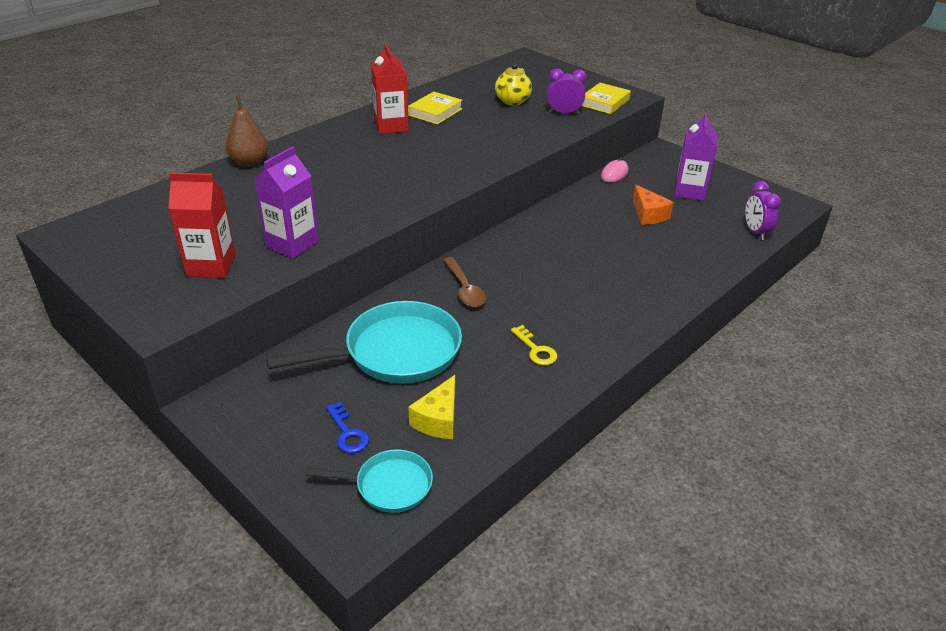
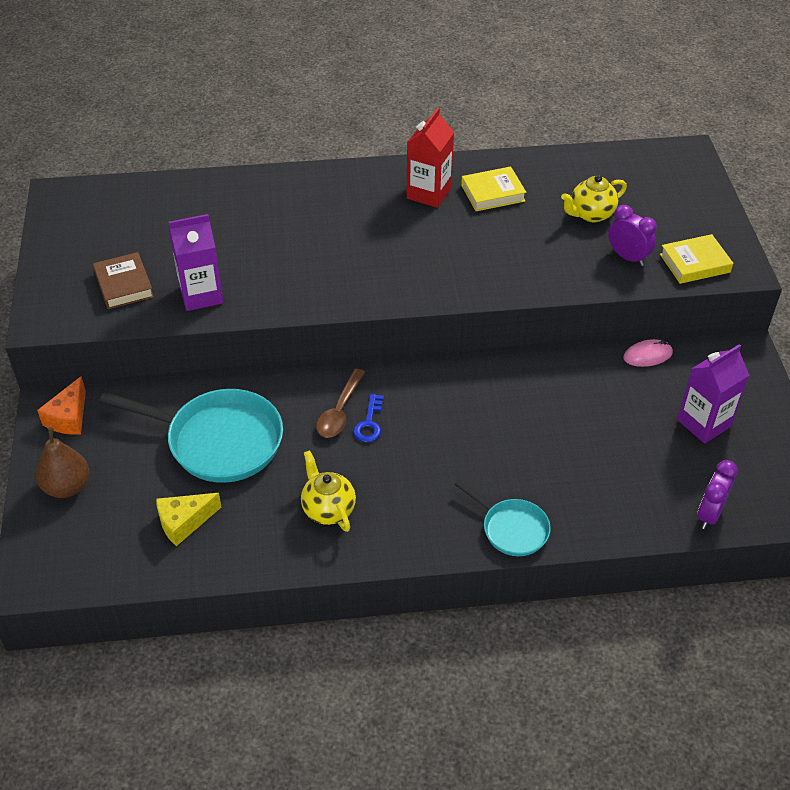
camera: 40 degrees right, 10 degrees up
(211, 266) = (124, 285): red carton -> brown book
(249, 162) = (260, 181): brown pear -> brown pear (67, 487)
(348, 433) = (113, 491): blue key -> blue key (369, 423)
(388, 485) = (95, 553): turquoise pan -> turquoise pan (511, 528)
(536, 350) = (328, 509): yellow key -> yellow teapot
(648, 215) = (617, 427): orange cheese -> orange cheese (69, 417)

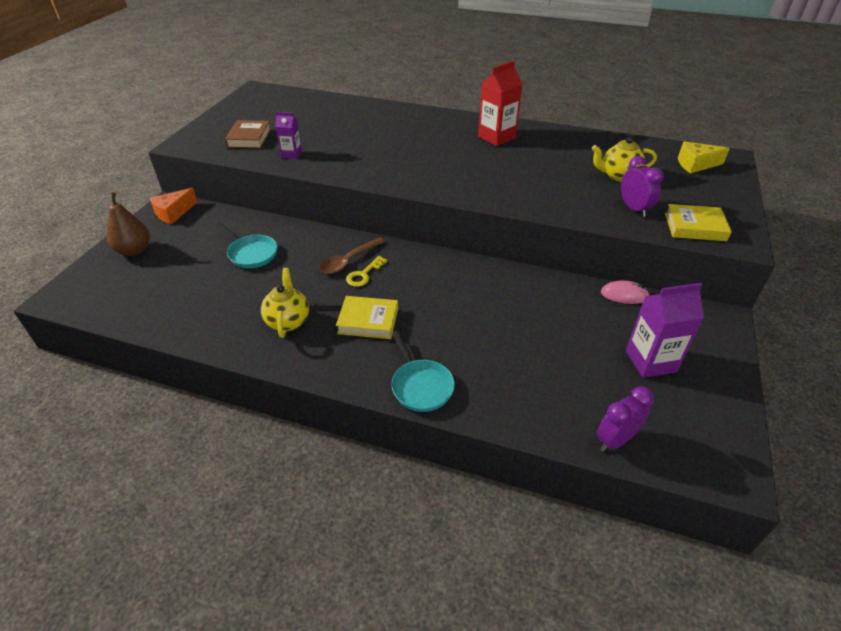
camera: 25 degrees right, 5 degrees down
(184, 522) = (183, 296): yellow cheese -> yellow cheese (695, 165)
(201, 295) = (291, 154): purple carton -> purple carton, size x0.59
(218, 441) = (251, 253): turquoise pan -> turquoise pan, size x0.55
(369, 423) = (364, 274): blue key -> yellow key
(493, 193) = (546, 147): yellow book -> yellow book (368, 321)

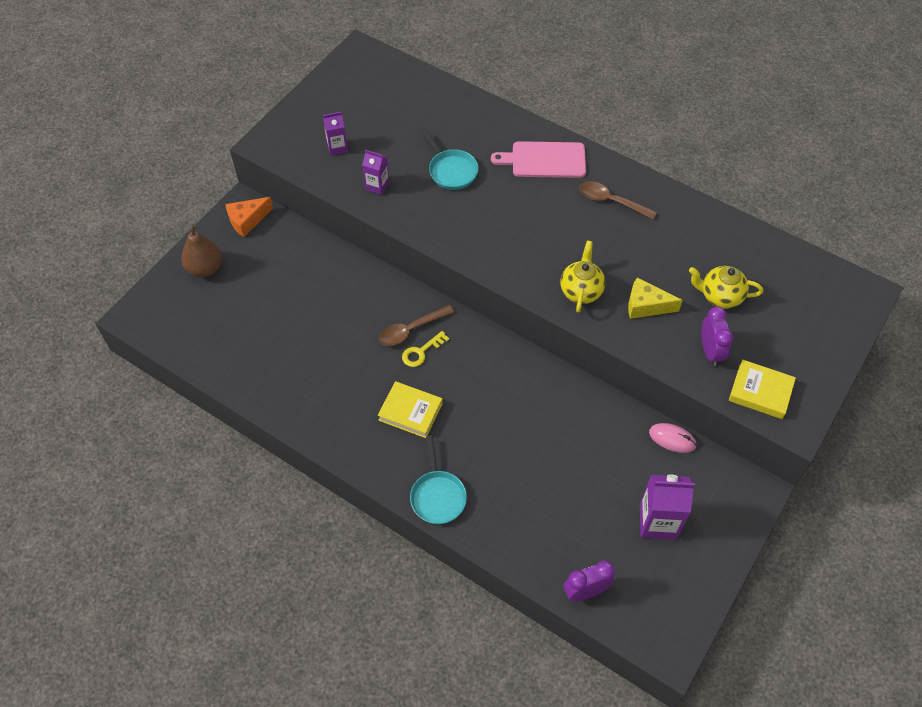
camera: 15 degrees right, 15 degrees up
(249, 138) = (337, 147): brown book -> purple carton
(251, 253) = (317, 298): turquoise pan -> turquoise pan (451, 170)
(288, 321) = (337, 394): yellow teapot -> yellow teapot (581, 291)
(430, 123) = (544, 160): none -> pink cutting board
(496, 137) = (611, 201): red carton -> brown spoon
(695, 165) = (818, 297): yellow cheese -> yellow cheese (646, 306)

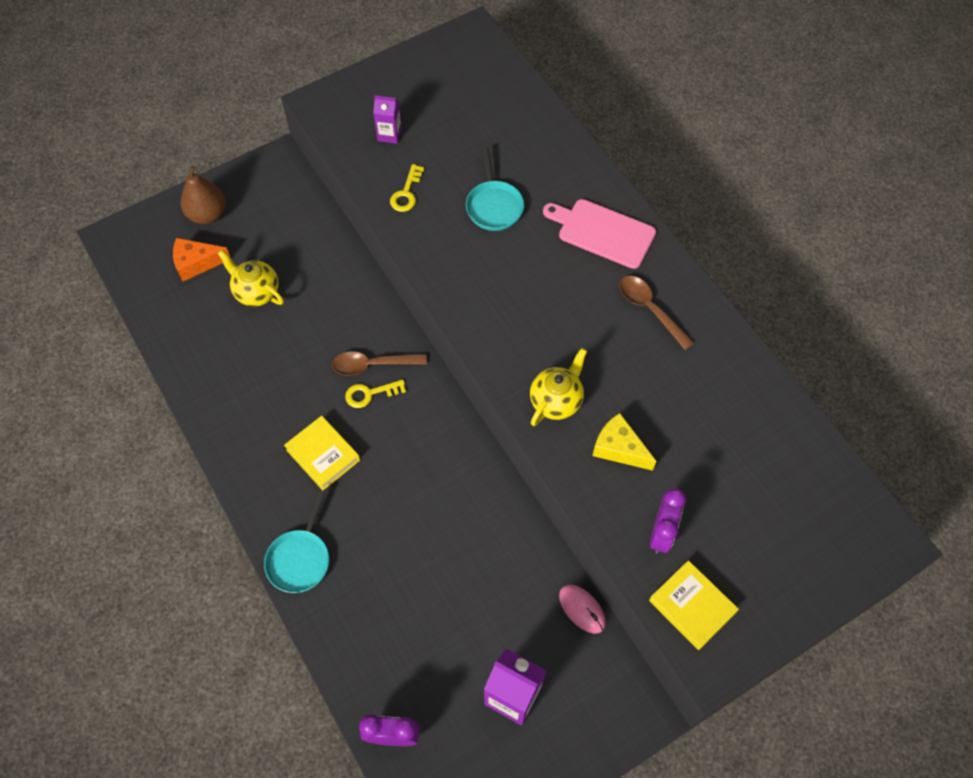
camera: 25 degrees right, 5 degrees up
(247, 221) = (275, 179): orange cheese -> orange cheese (197, 263)
(377, 185) = (406, 193): purple carton -> yellow key
(720, 296) = (710, 473): yellow teapot -> yellow teapot (256, 292)

